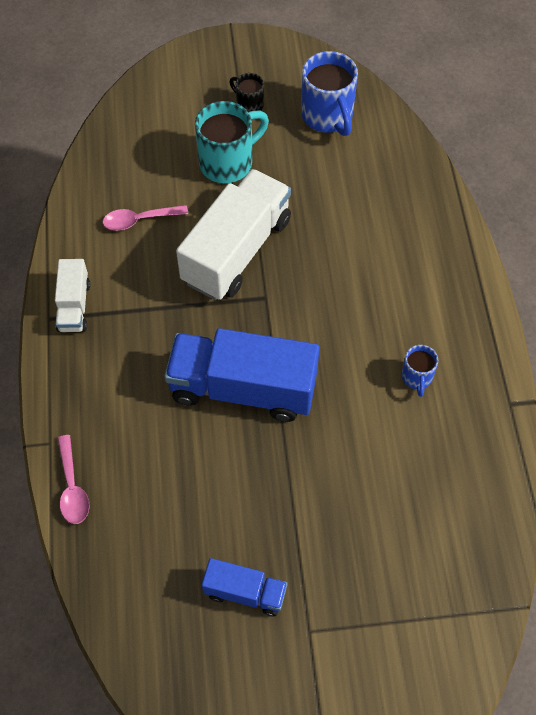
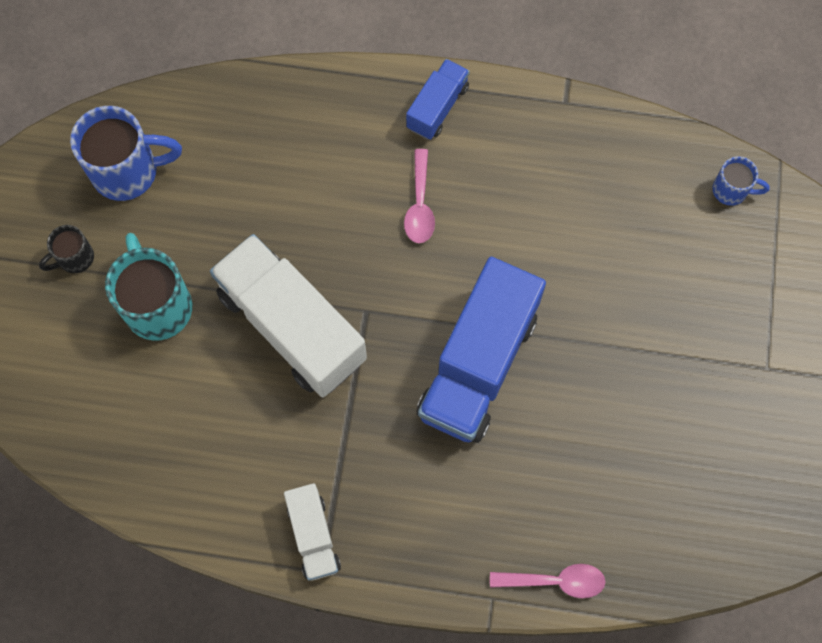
camera: 75 degrees left, 10 degrees up
(74, 306) = (313, 536): white truck -> white truck turned 60 degrees clockwise
(139, 220) = (210, 432): pink spoon -> pink spoon (420, 205)
(245, 592) = (715, 421): blue truck -> blue truck (437, 107)
(417, 377) = (512, 181): blue mug -> blue mug (731, 190)

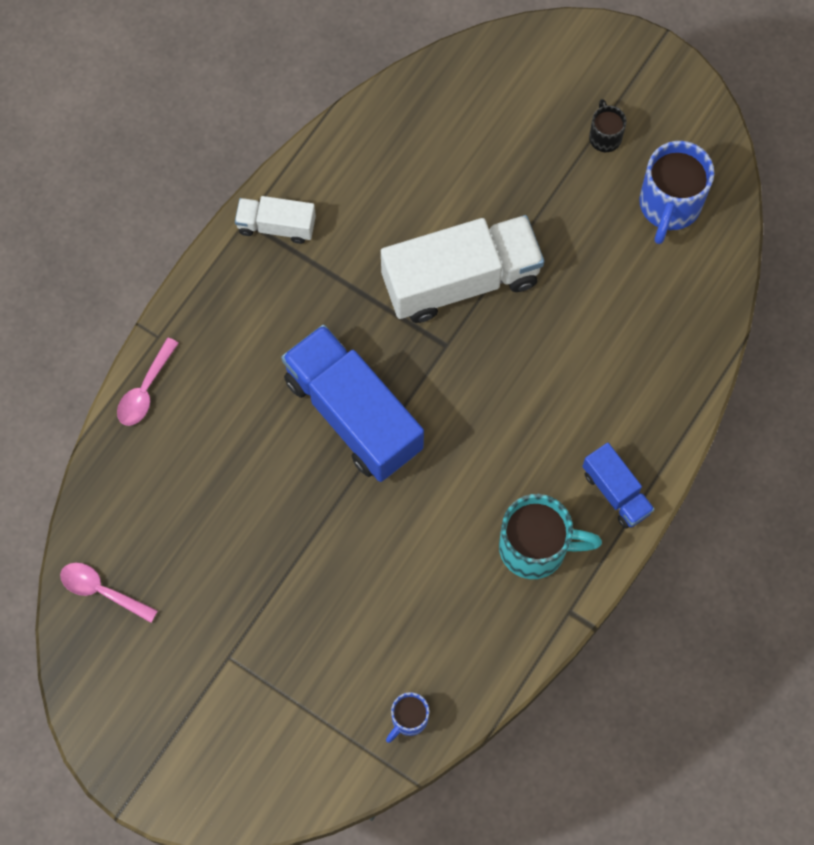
camera: 115 degrees right, 0 degrees up
(157, 305) = (531, 184): turquoise mug -> turquoise mug (535, 547)
(420, 205) = (524, 433): pink spoon -> pink spoon (102, 591)

